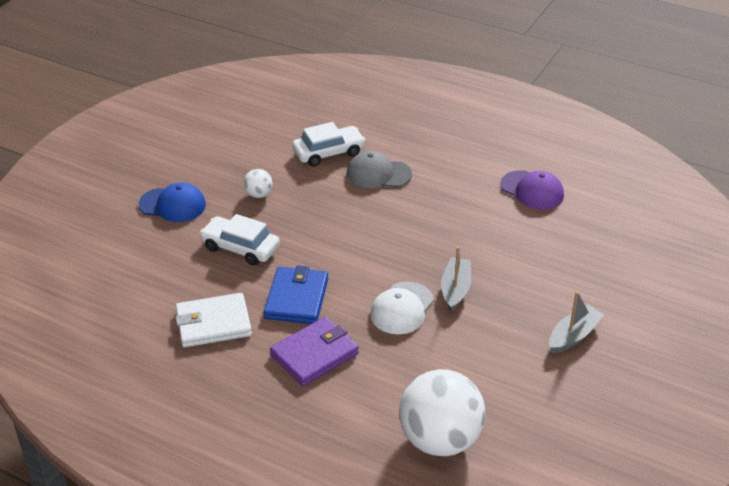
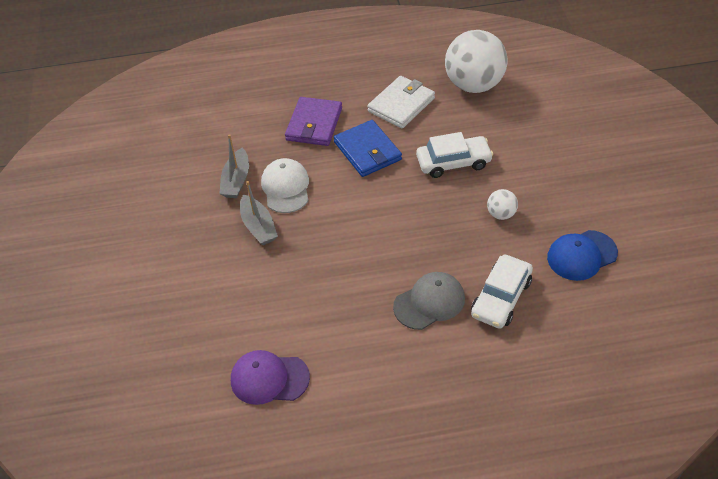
camera: 145 degrees right, 10 degrees up
(173, 205) = (550, 164): blue cap -> blue cap (581, 255)
(440, 440) = (187, 122): white ball -> white ball (474, 85)
(573, 336) = (139, 241): grey boat -> grey boat (236, 180)

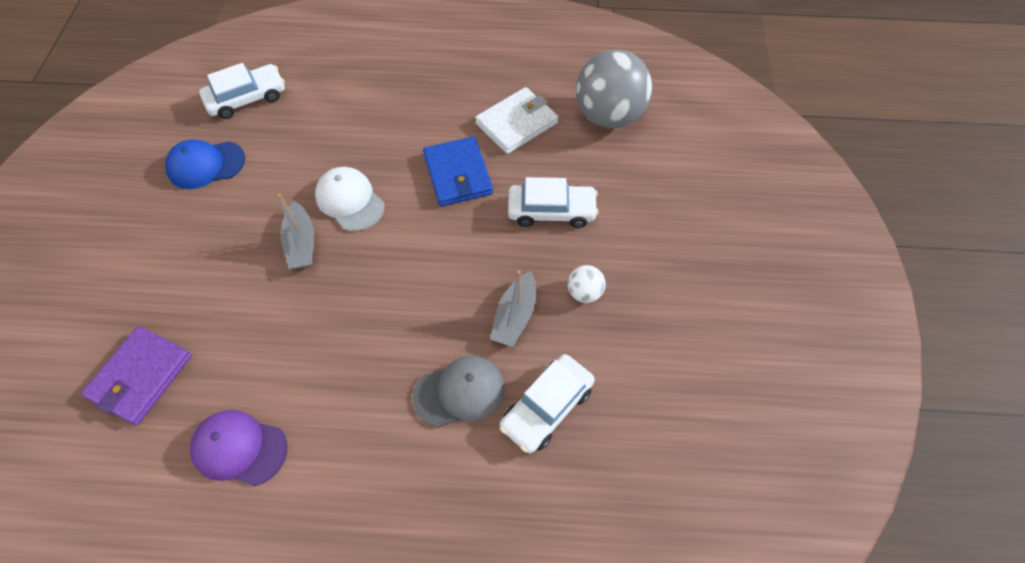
camera: 10 degrees right, 10 degrees up
(165, 129) = (247, 98): none -> white car
(236, 180) = (299, 179): grey boat -> grey boat (515, 316)
(286, 188) = (350, 200): white cap -> white cap turned 45 degrees counterclockwise
(314, 124) = (410, 127): purple wallet -> purple wallet (140, 377)
(474, 85) = (608, 116): white ball -> grey ball
(581, 255) = (664, 372): blue cap -> blue cap (205, 165)

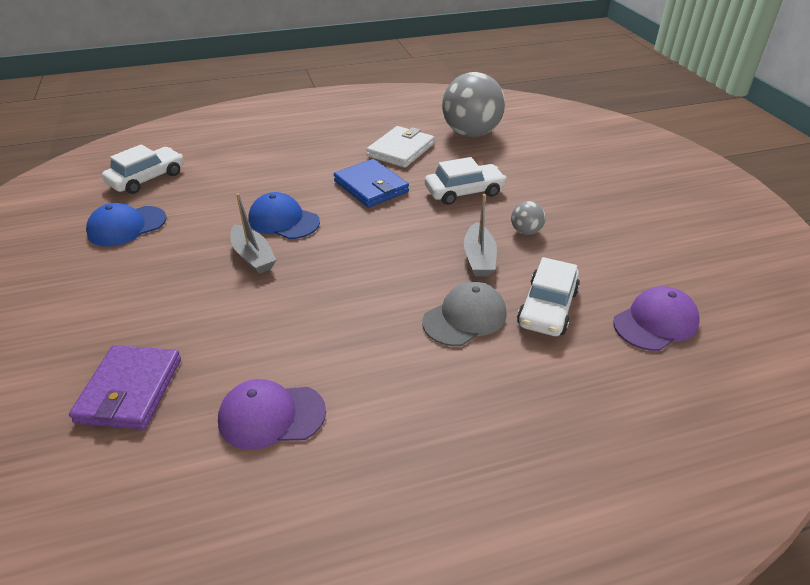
camera: 20 degrees left, 20 degrees down
(350, 200) = (283, 221): white cap -> blue cap
(584, 292) = (526, 231): white ball -> grey ball
(645, 465) = (655, 322): none -> purple cap

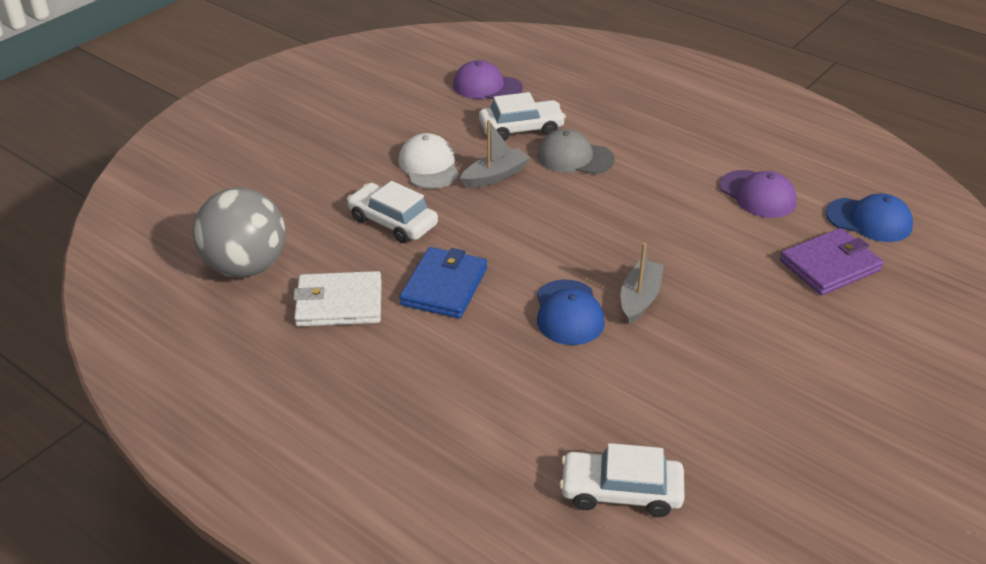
camera: 125 degrees left, 0 degrees up
(127, 226) = (710, 425): blue cap -> blue cap (869, 220)
(526, 231) = (429, 166): grey ball -> white cap

